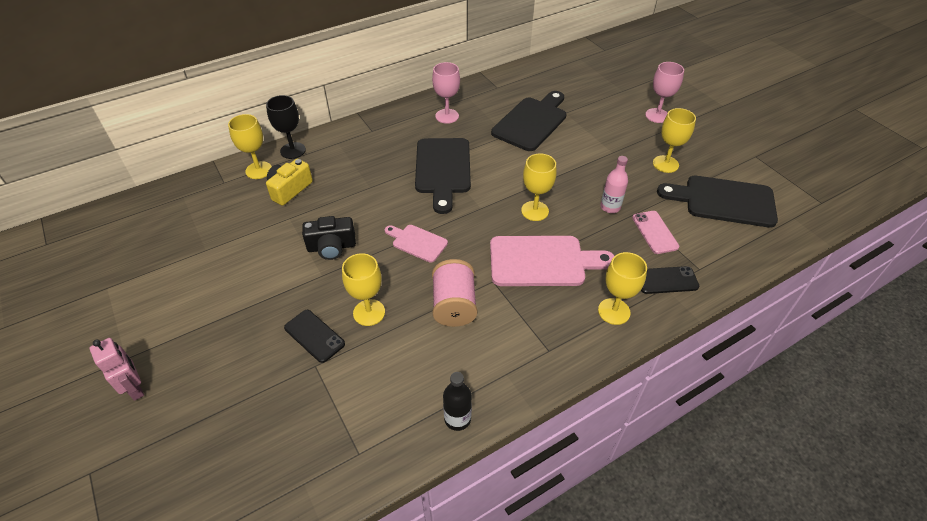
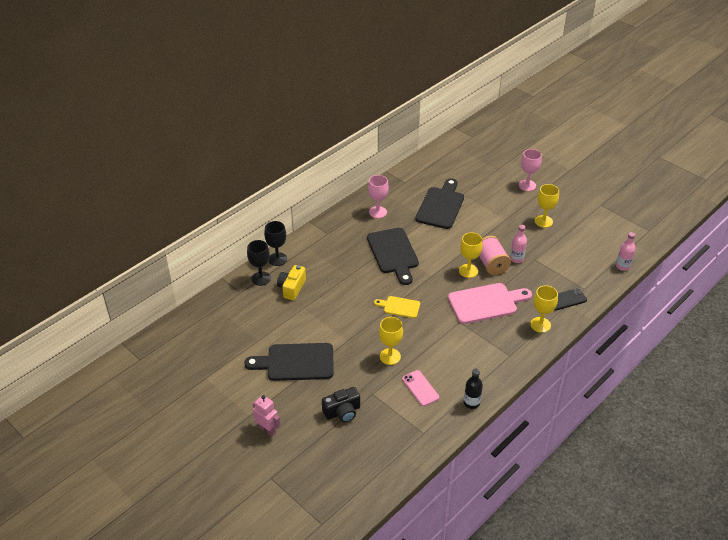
camera: 15 degrees left, 5 degrees down
(258, 170) = (261, 278): yellow goblet -> black goblet
(314, 336) = (362, 377): black phone -> none
(331, 247) = (344, 321): black camera -> black camera (342, 412)
(417, 242) = (399, 307): pink cutting board -> yellow cutting board
(454, 305) = (441, 341): pink spool -> pink spool (491, 264)
(654, 232) = (550, 270): pink phone -> pink phone (420, 388)
(723, 201) = (588, 241): black cutting board -> black cutting board (296, 362)
(769, 247) = (622, 266): none -> pink bottle

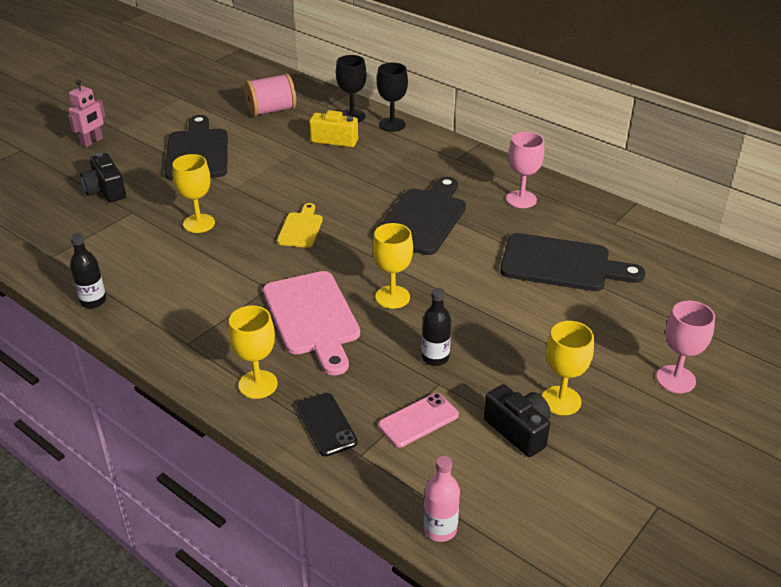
camera: 85 degrees right, 5 degrees down
(393, 253) = (423, 218): black cutting board -> black cutting board turned 135 degrees clockwise
(420, 388) = (133, 252): pink phone -> pink phone (418, 420)
(491, 264) = (414, 324): pink spool -> pink spool (271, 110)
(516, 259) = (435, 358): pink bottle -> black bottle
(563, 237) = (519, 430): none -> black camera

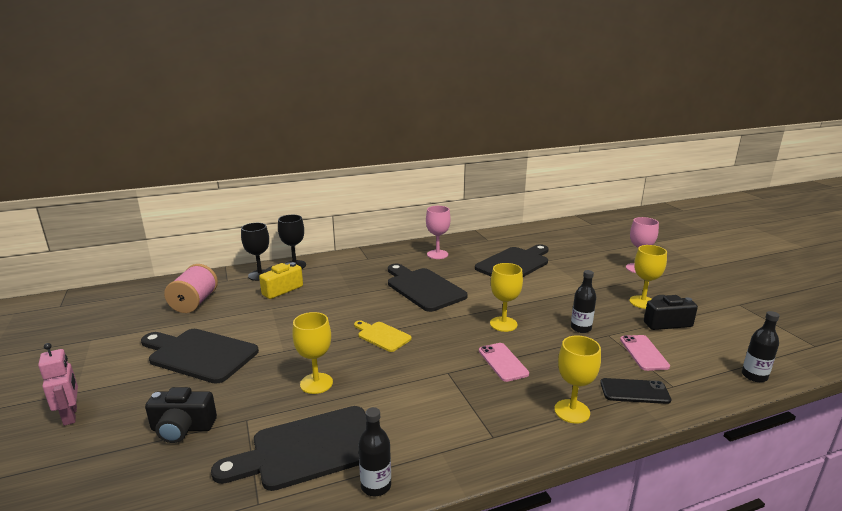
camera: 60 degrees left, 15 degrees down
(115, 254) = (308, 449): none -> black cutting board
(313, 317) = (503, 362): pink cutting board -> pink phone
(440, 529) = (754, 376): pink bottle -> black bottle

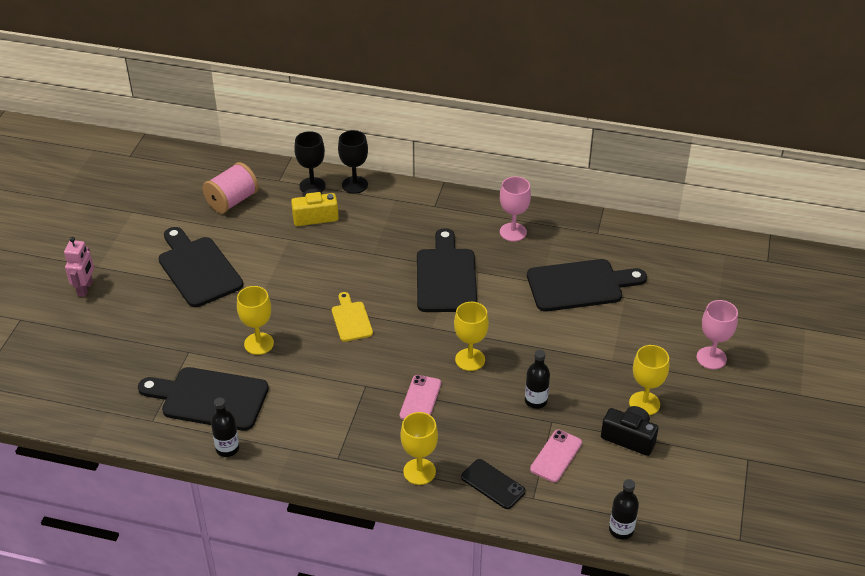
camera: 35 degrees right, 20 degrees up
(182, 428) = (145, 337): black camera -> none

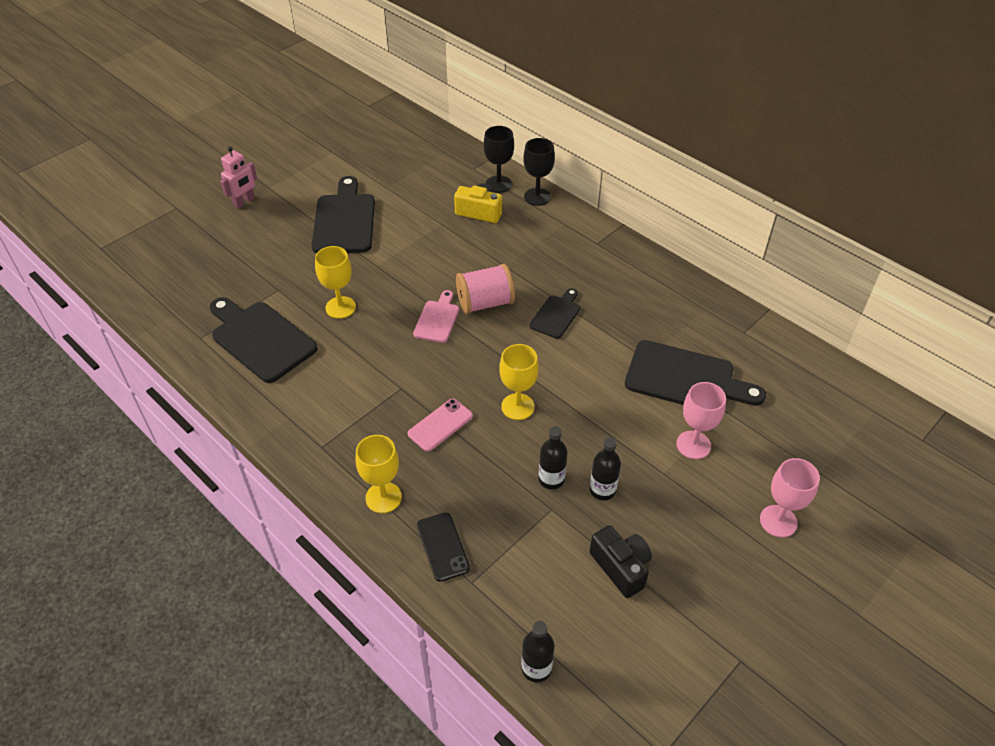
camera: 30 degrees right, 5 degrees up
(227, 449) = (237, 392): black bottle -> black bottle (602, 490)
(232, 201) = (420, 172): pink spool -> pink spool (485, 303)
(351, 319) = (437, 319): yellow cutting board -> pink cutting board
(446, 277) = (556, 315): black cutting board -> black cutting board, size x0.55
(513, 232) = (655, 297): pink goblet -> pink goblet (693, 445)
(556, 456) = (528, 549): pink phone -> none
(644, 403) = (665, 537): yellow goblet -> none

